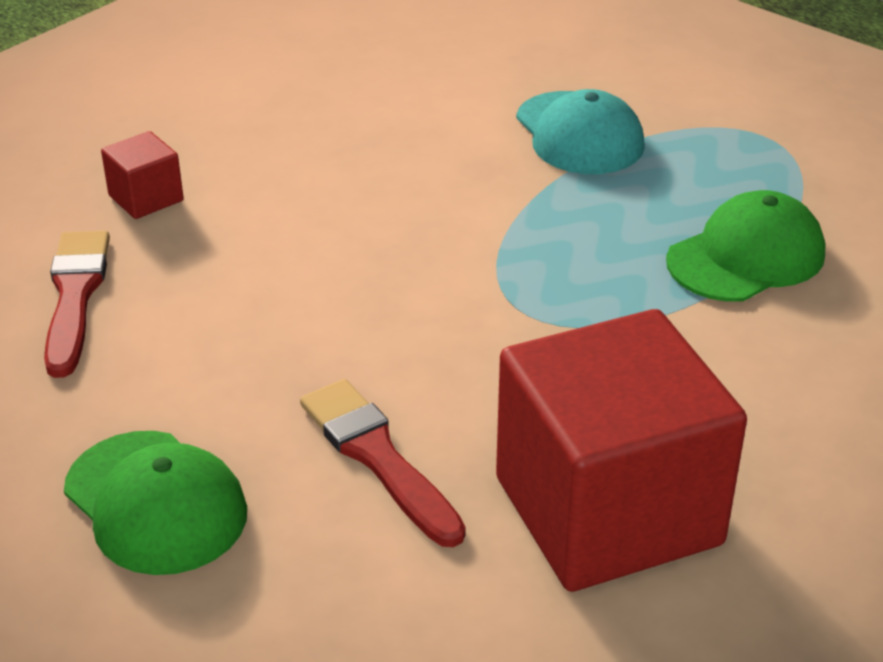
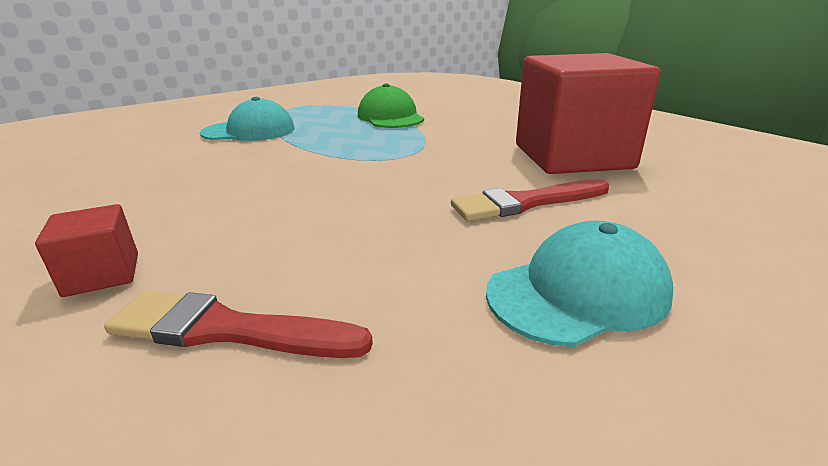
camera: 75 degrees left, 10 degrees down
(156, 502) = (578, 292): green cap -> turquoise cap

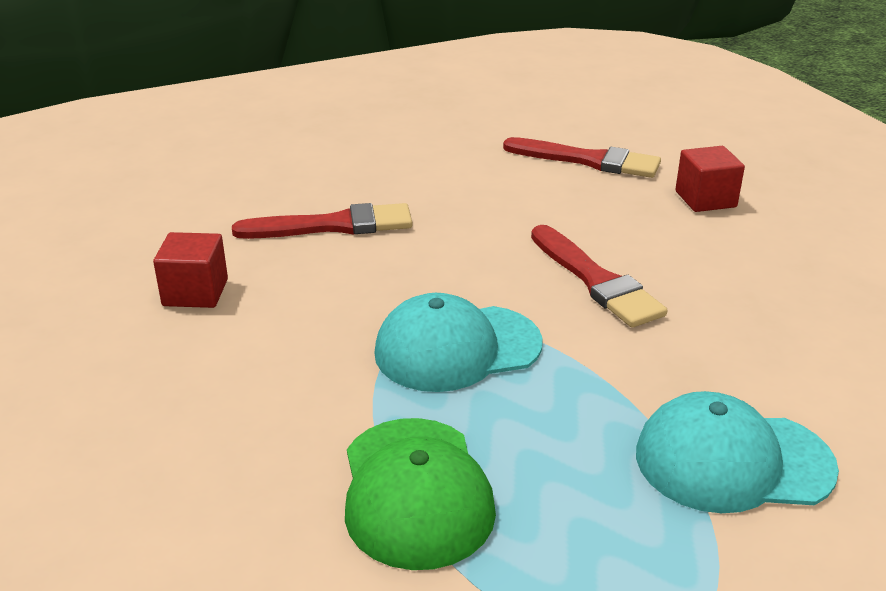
camera: 170 degrees left, 5 degrees up
(284, 186) = (596, 281): none -> red brush
(572, 156) = (195, 292): red cube -> red cube, size x0.42
(578, 292) = (366, 157): turquoise cap -> turquoise cap (457, 348)

